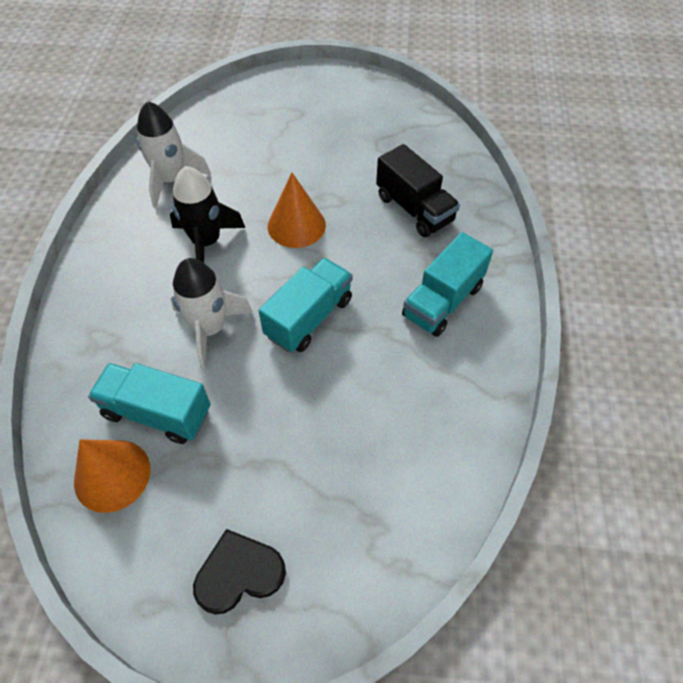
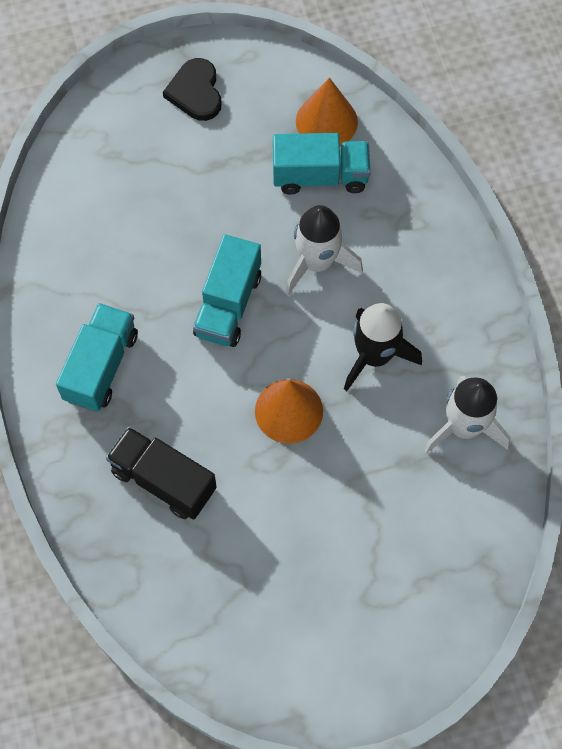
camera: 160 degrees right, 10 degrees up
(239, 573) = (195, 92): black heart -> black heart turned 120 degrees clockwise

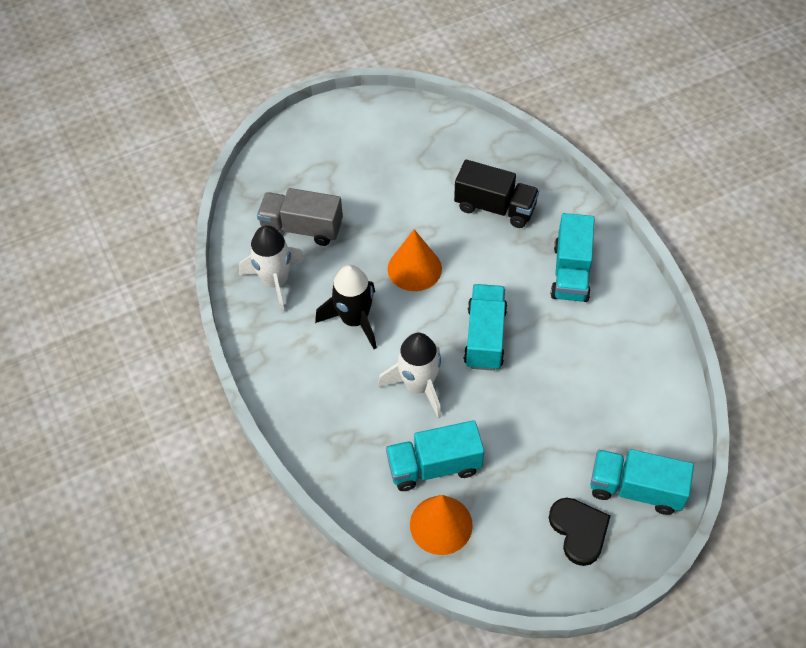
camera: 170 degrees right, 10 degrees down
(126, 118) = (636, 489): none -> turquoise truck
(421, 501) = (302, 228): none -> grey truck

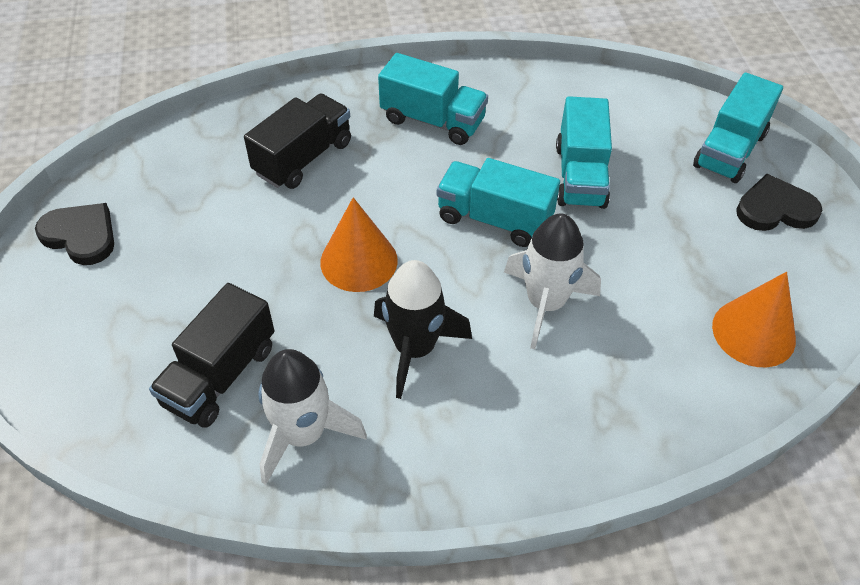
camera: 75 degrees left, 5 degrees down
(302, 228) = (220, 375): grey truck -> black truck
(379, 120) = (81, 235): none -> black heart
(434, 466) = (669, 318): turquoise truck -> turquoise truck (580, 176)

